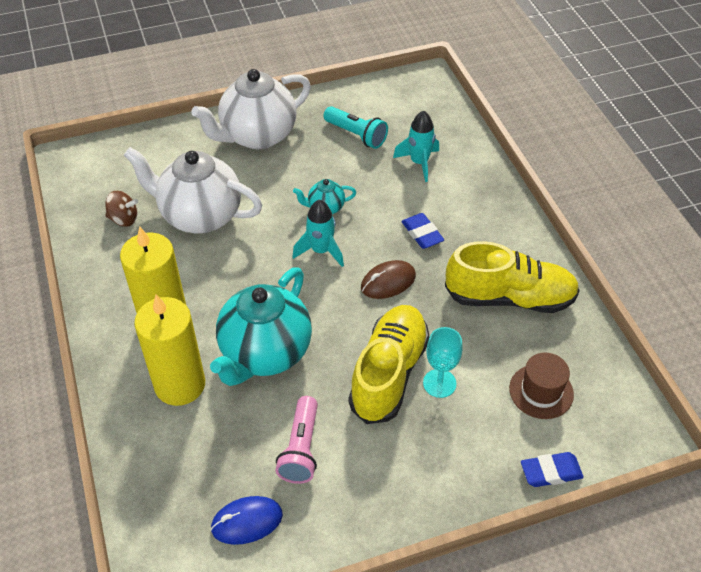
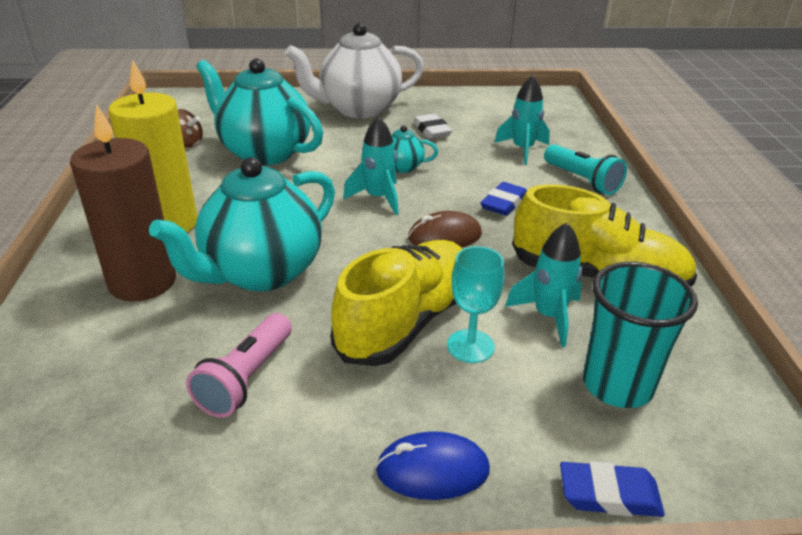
camera: 15 degrees right, 15 degrees down
(180, 384) = (142, 282): yellow candle -> brown candle
(200, 216) = (264, 153): white teapot -> turquoise teapot
(247, 521) = (119, 448): blue mouse -> blue mouse (432, 470)
(334, 153) = (431, 130): none -> white eraser
(356, 135) = (461, 122): turquoise flashlight -> turquoise flashlight (582, 180)
(422, 233) = (504, 203): blue eraser -> blue eraser turned 45 degrees clockwise
(484, 343) = (549, 316): none -> turquoise rocket
(541, 391) = (617, 385): brown hat -> turquoise cup

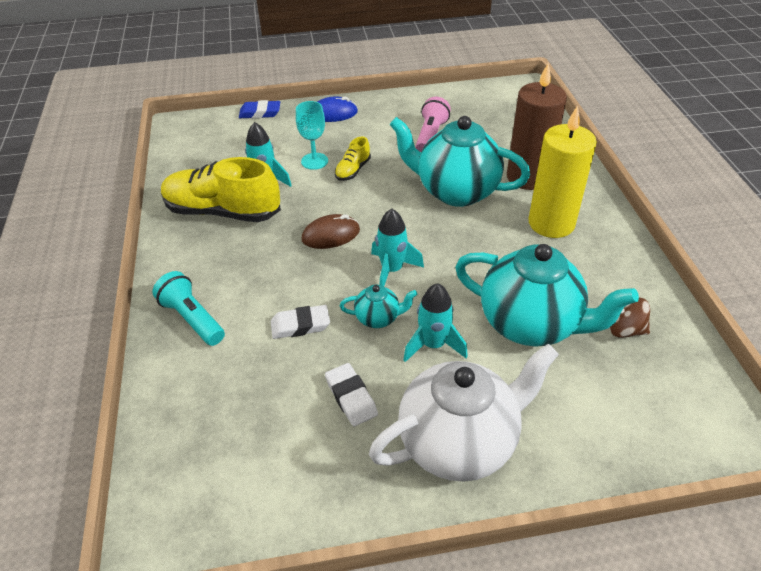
camera: 175 degrees right, 10 degrees up
(261, 272) = (456, 191): turquoise teapot -> turquoise teapot turned 105 degrees counterclockwise
(406, 322) = (353, 170): yellow shoe -> yellow shoe, size x0.46
(475, 168) = (300, 325): none -> white eraser
(504, 203) = (278, 277): blue eraser -> none
(522, 150) = (242, 367): turquoise rocket -> turquoise rocket (433, 345)
(617, 385) = (238, 150): turquoise cup -> none

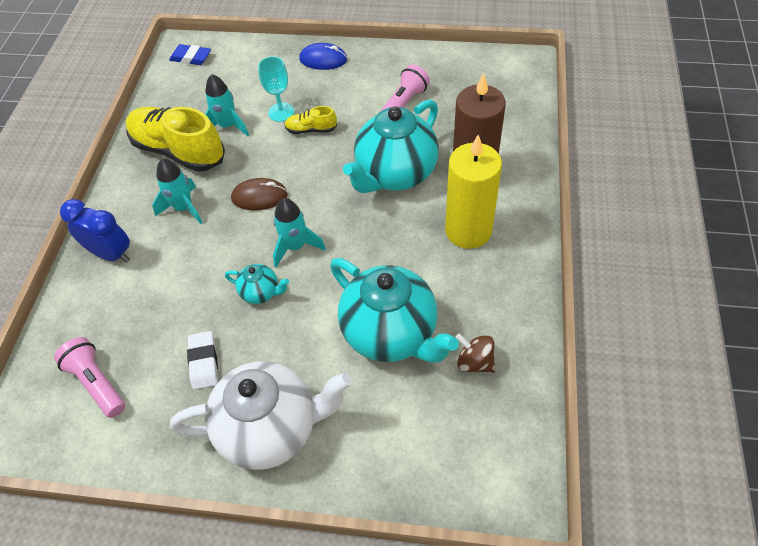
camera: 20 degrees right, 10 degrees up
(192, 319) = (111, 254): turquoise flashlight -> blue clock
(237, 449) = (97, 383): none -> pink flashlight
(260, 113) = (256, 46): blue eraser -> blue eraser (191, 58)
(300, 325) = (193, 282): white eraser -> none
(353, 170) = (311, 129): yellow shoe -> yellow shoe turned 45 degrees clockwise
(433, 345) = (295, 331): turquoise rocket -> turquoise rocket (184, 208)
(456, 191) = (395, 174): turquoise teapot -> turquoise teapot turned 90 degrees counterclockwise

